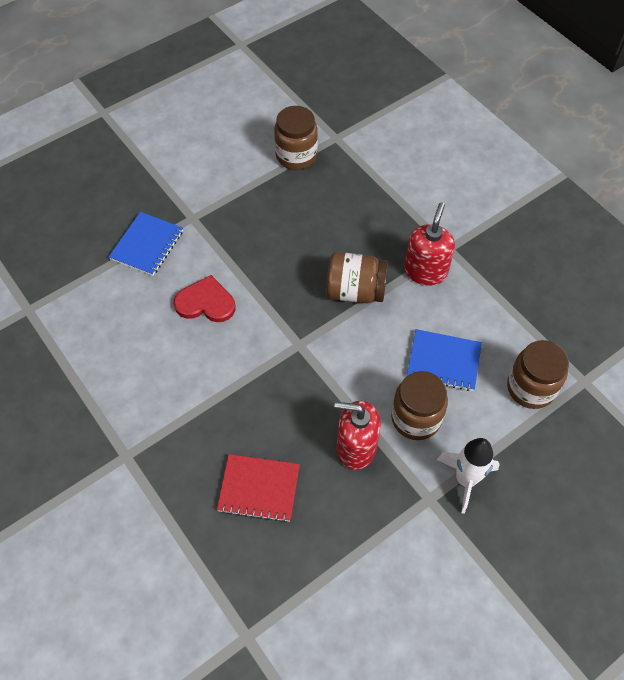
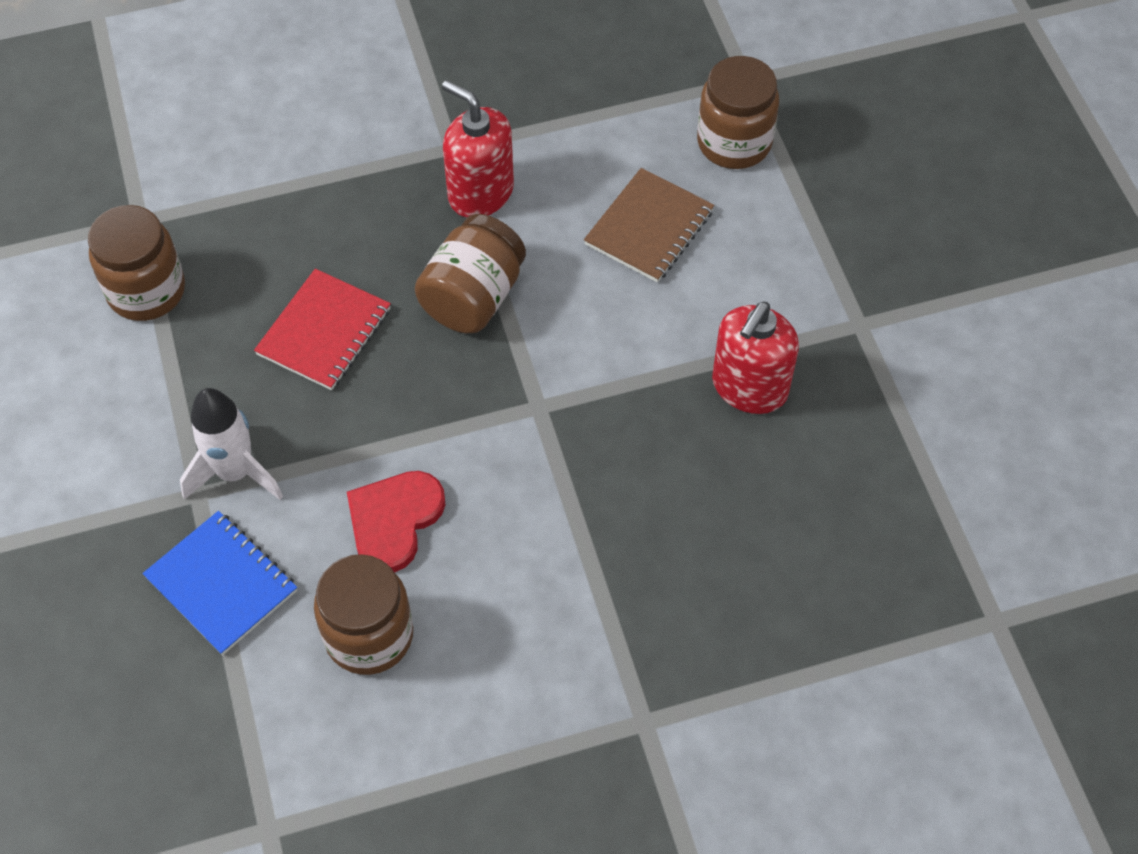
camera: 70 degrees left, 0 degrees up
(259, 489) = (771, 538): red notebook -> red notebook (324, 332)
(416, 418) = (729, 295): brown jar -> brown jar (369, 635)
(443, 361) = (649, 228): blue notebook -> brown notebook
(465, 480) = (846, 271): white rocket -> white rocket (235, 473)

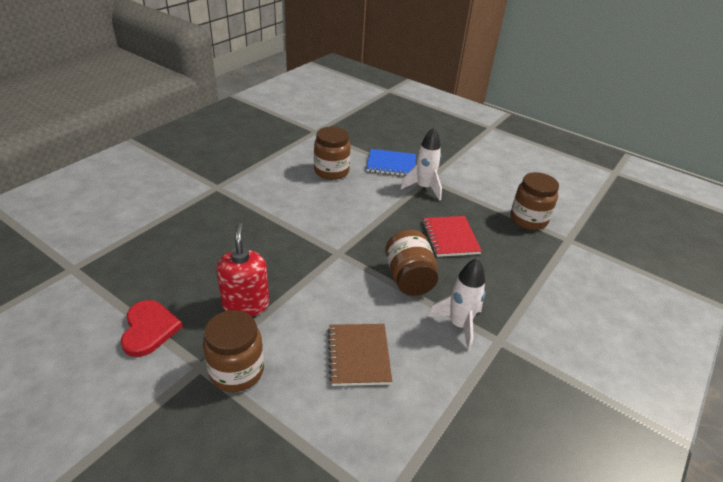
camera: 140 degrees right, 20 degrees down
(394, 520) = (355, 198): red heart -> red heart (149, 329)
(480, 193) = (459, 325): red soap dispenser -> white rocket
(734, 142) = (353, 443): brown jar -> brown jar (237, 371)

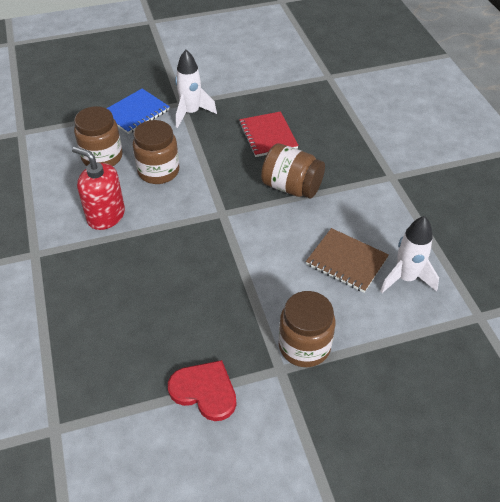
camera: 50 degrees left, 10 degrees up
(246, 304) = (232, 306): red soap dispenser -> red soap dispenser (106, 216)
(450, 237) = (267, 136): red notebook -> red notebook turned 45 degrees clockwise
(459, 325) = (362, 188): white rocket -> white rocket (406, 278)
(528, 219) = (288, 81): brown jar -> brown jar (158, 171)

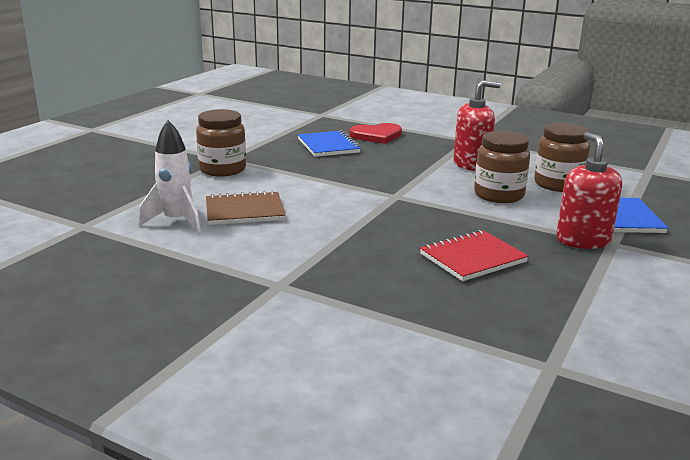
camera: 135 degrees right, 25 degrees down
(160, 330) = (328, 146): none -> blue notebook
(191, 113) = (583, 240): white rocket -> red soap dispenser
(204, 391) = (263, 141): red heart -> red heart (376, 135)
(267, 136) = (472, 258): red notebook -> red notebook turned 60 degrees counterclockwise
(291, 187) = (370, 232): brown jar -> none

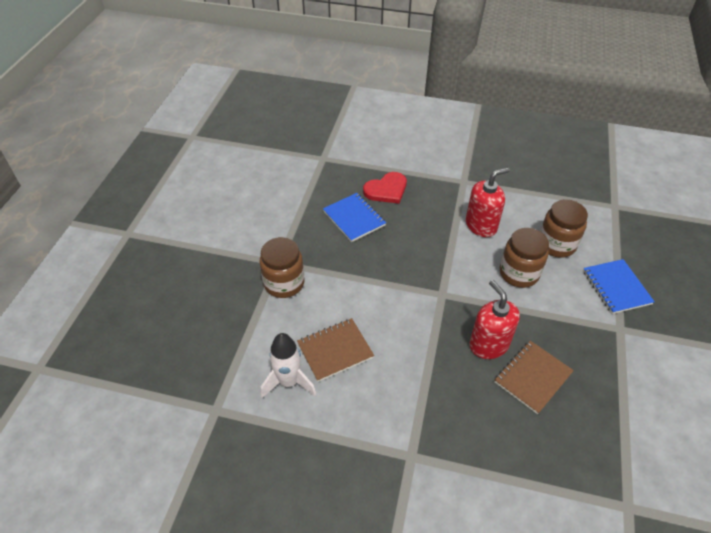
camera: 15 degrees left, 25 degrees up
(472, 258) = (532, 377): red notebook -> brown notebook
(583, 240) = (599, 329): red soap dispenser -> red soap dispenser (489, 344)

